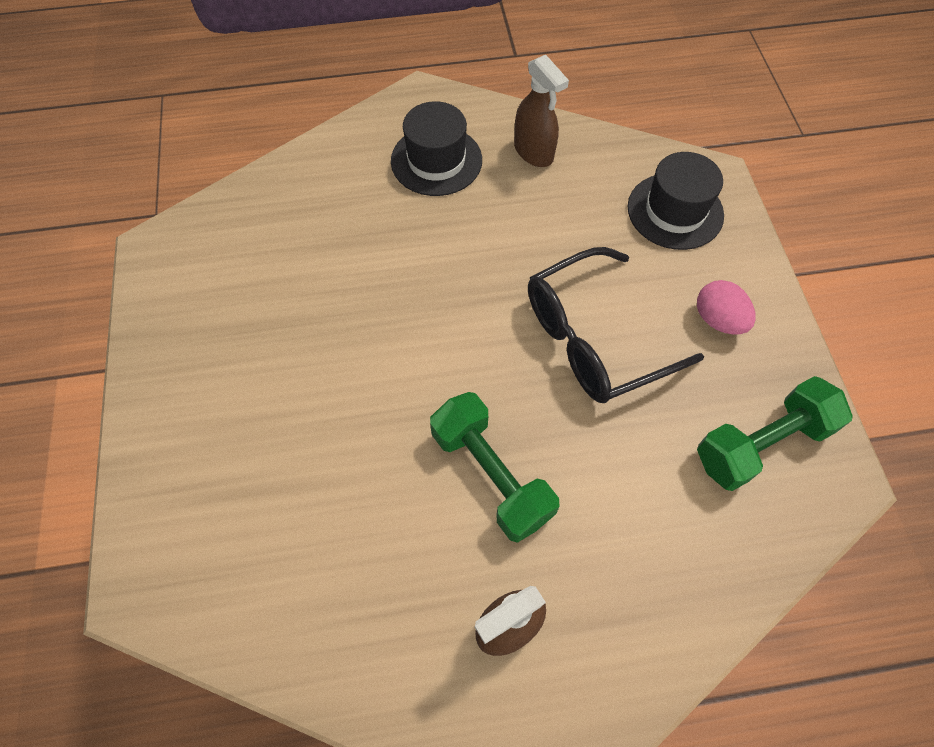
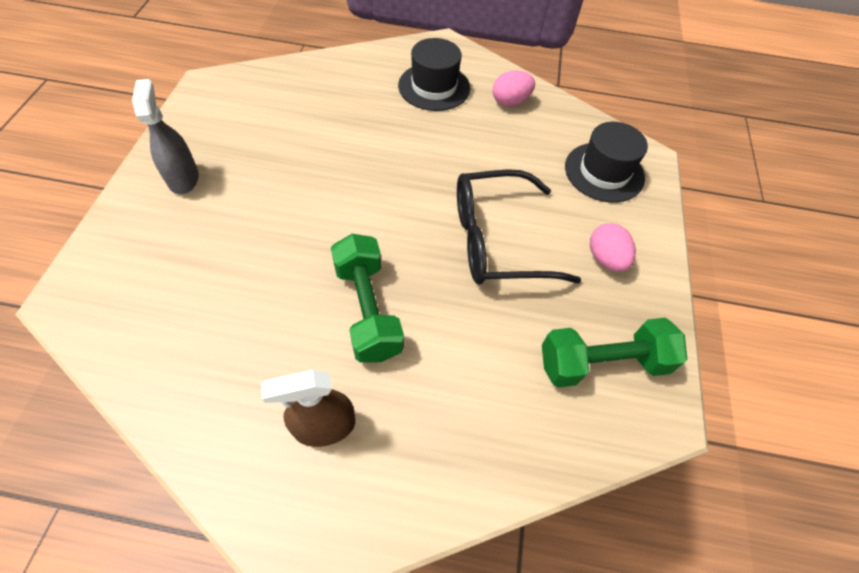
camera: 15 degrees right, 5 degrees down
(194, 387) = (183, 178): none -> grey spray bottle
(533, 152) = (510, 101): brown spray bottle -> pink egg

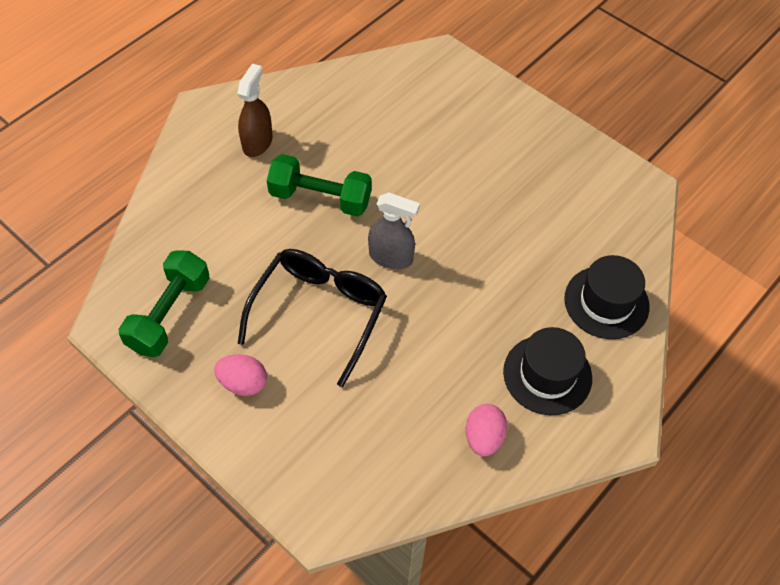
camera: 125 degrees right, 0 degrees up
(183, 178) = (522, 137): grey spray bottle -> grey spray bottle (391, 257)
(604, 172) = (331, 459): black hat -> black hat (606, 302)

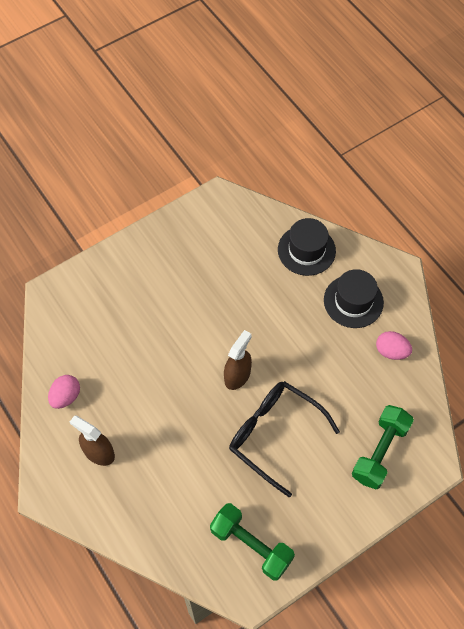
camera: 75 degrees left, 5 degrees up
(243, 383) = (322, 499): pink egg -> pink egg (66, 396)
(320, 198) = (169, 414): green dumbbell -> green dumbbell (380, 452)
(391, 257) = (237, 375): grey spray bottle -> brown spray bottle

